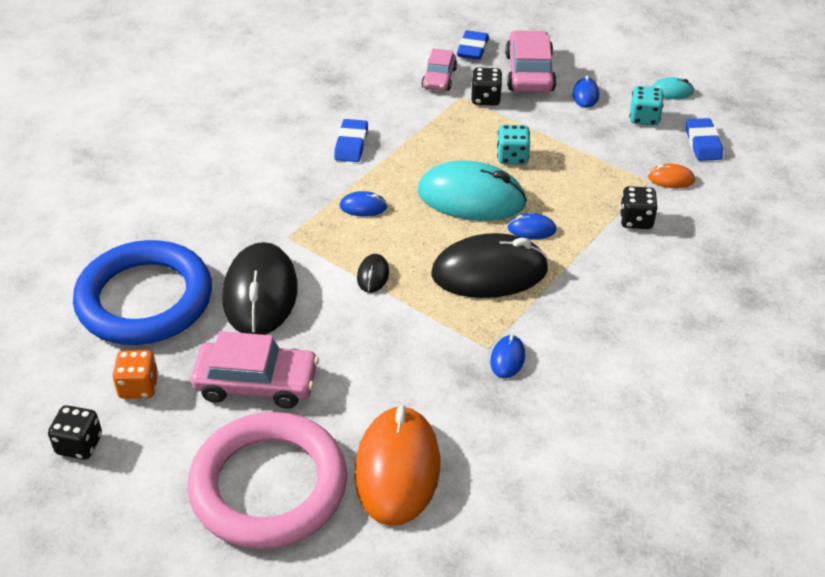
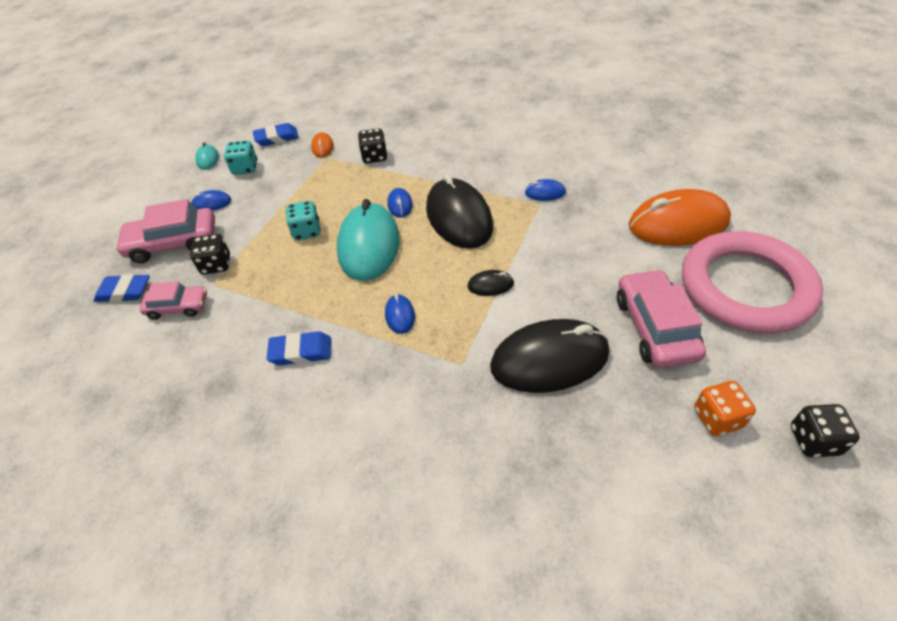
camera: 100 degrees left, 5 degrees up
(145, 299) = (606, 463): blue ring -> none

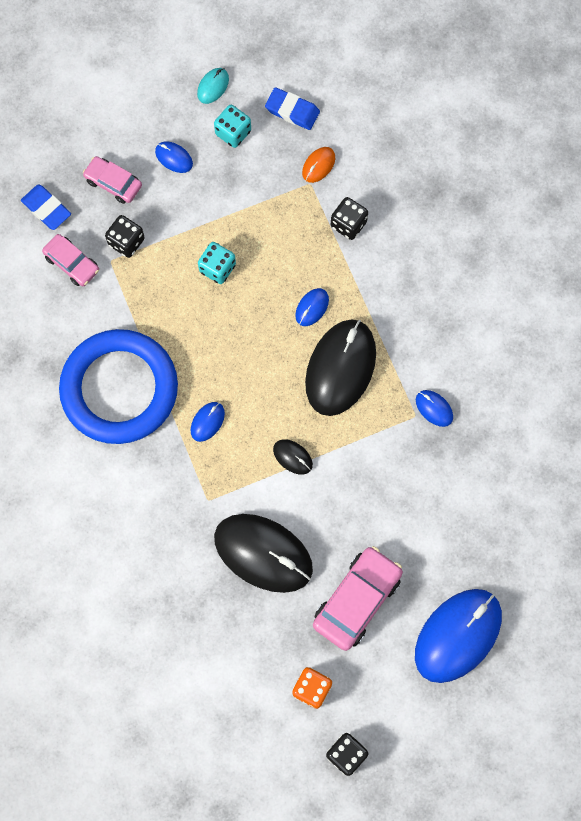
camera: 40 degrees right, 25 degrees up
(173, 243) = (113, 183): pink car -> pink car, size x0.61
(301, 351) = (119, 389): blue eraser -> blue ring
(368, 245) = (248, 331): turquoise mouse -> none
(678, 224) = (490, 541): orange mouse -> none
(745, 287) = (457, 635): pink ring -> blue mouse

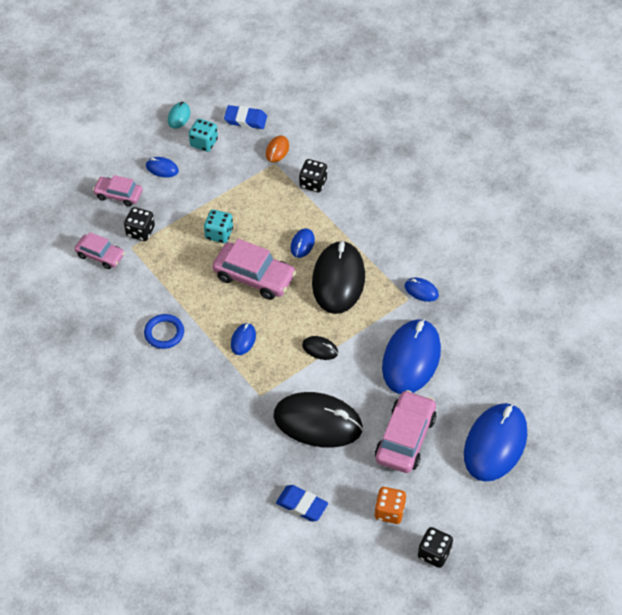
camera: 15 degrees left, 20 degrees down
(46, 209) = (69, 223): blue eraser -> blue eraser (302, 505)
(119, 389) = (164, 333): blue ring -> blue ring, size x0.41
(243, 339) = (254, 277): none -> pink car
(394, 497) = (411, 359): none -> blue mouse

